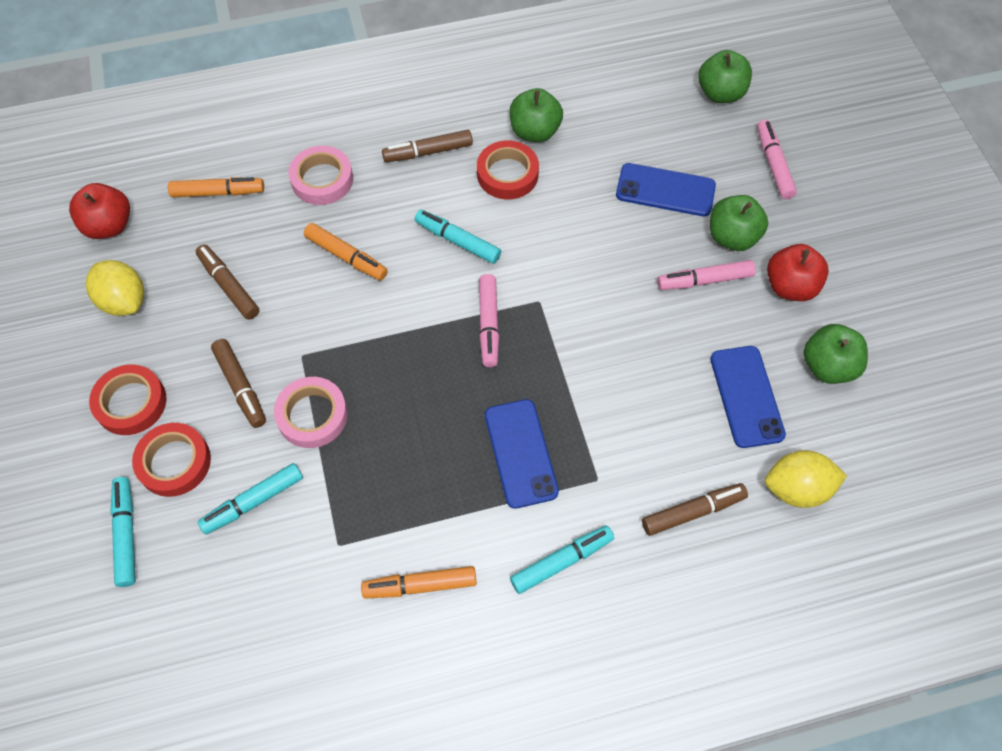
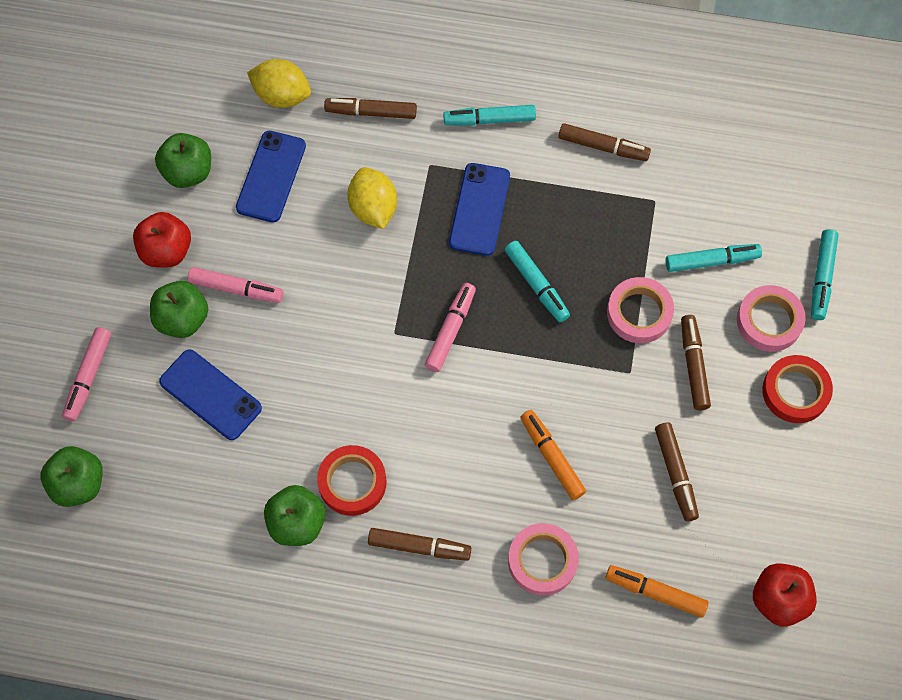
camera: 155 degrees left, 5 degrees up
(124, 301) = (781, 501): yellow lemon -> yellow lemon (373, 208)
(174, 462) = (769, 321): red tape -> pink tape
(420, 585) = (603, 147): orange marker -> brown marker
(458, 241) = (438, 427): turquoise marker -> turquoise marker (536, 284)

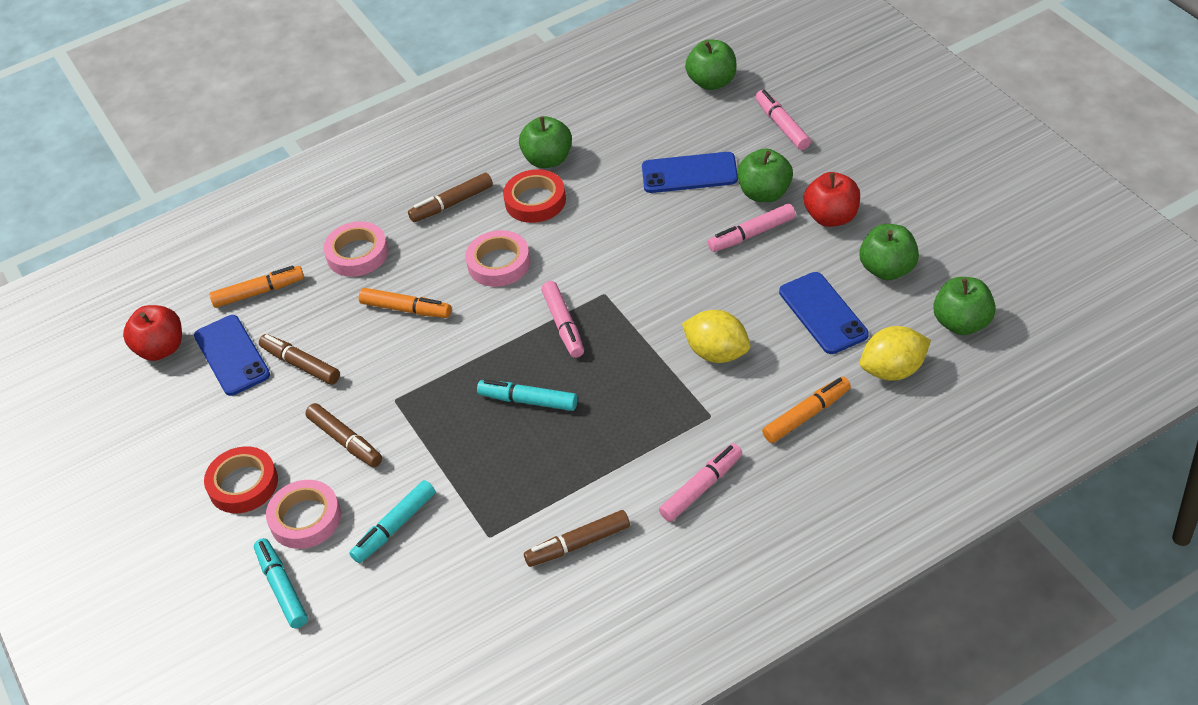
camera: 145 degrees right, 20 degrees down
(198, 90) = (962, 323): none -> green apple
(371, 112) = (806, 415): brown marker -> orange marker
(479, 209) = (632, 416): blue phone -> blue phone (232, 355)
(490, 120) = (701, 488): turquoise marker -> pink marker
(639, 313) = (424, 443): pink tape -> pink tape (499, 263)

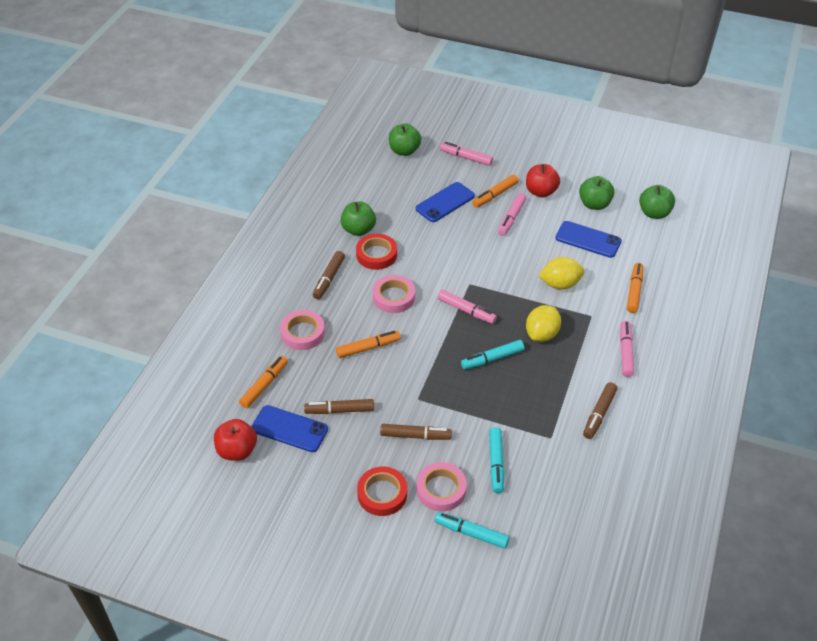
camera: 45 degrees left, 0 degrees up
(765, 193) = (495, 195): green apple -> orange marker
(893, 370) = (649, 250): yellow lemon -> yellow lemon (542, 334)

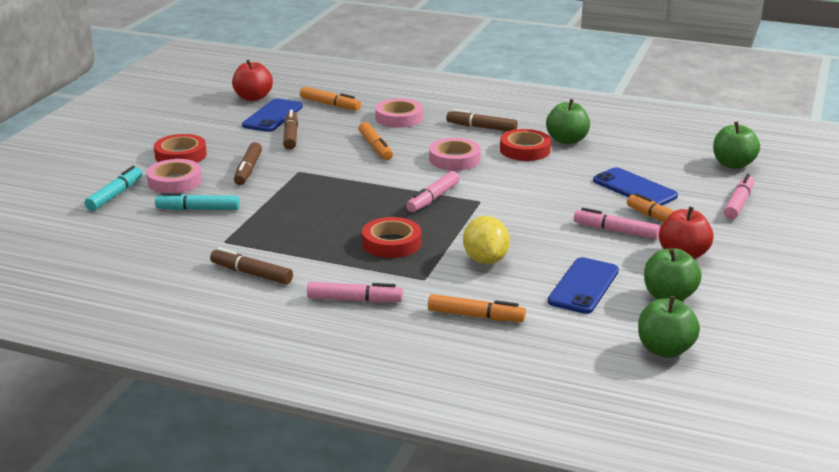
camera: 90 degrees right, 20 degrees down
(492, 359) = (352, 211): turquoise marker -> none
(542, 334) = (391, 243): yellow lemon -> red tape

